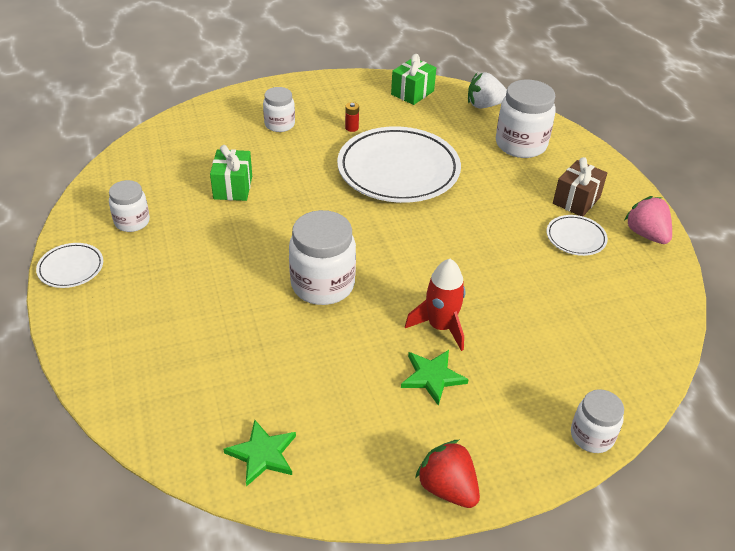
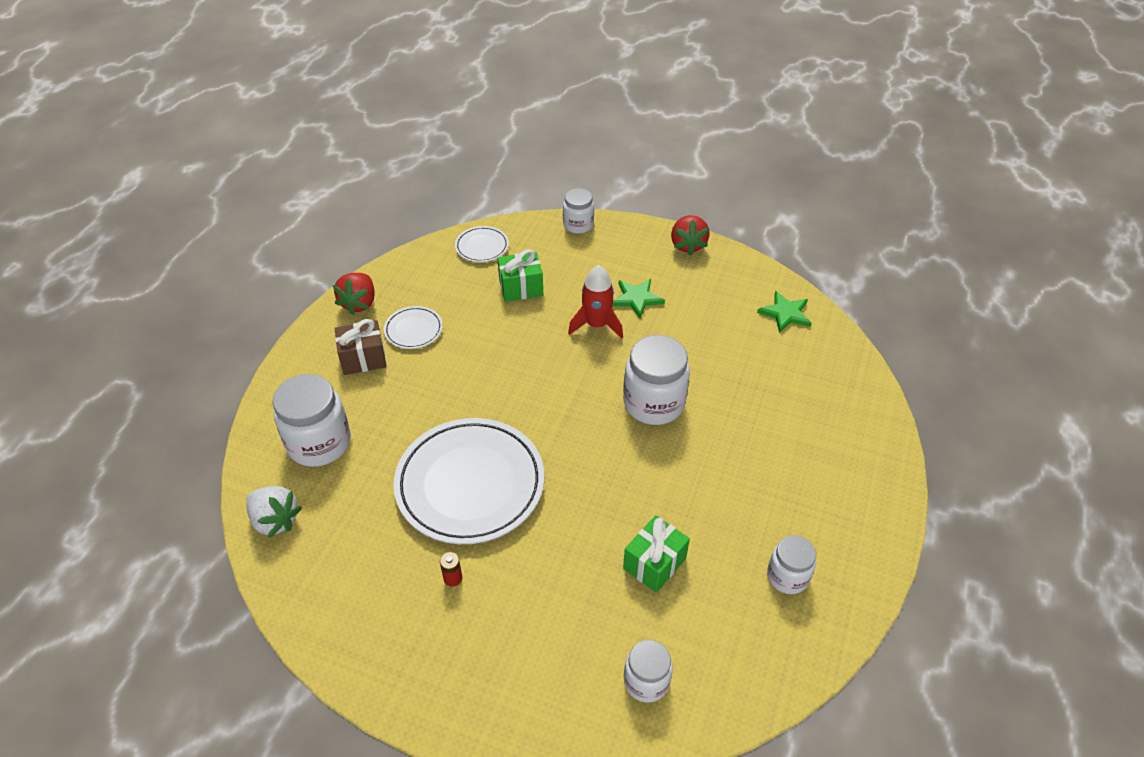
camera: 140 degrees left, 5 degrees up
(71, 268) = (872, 548): white plate -> white plate (482, 247)
(279, 124) = (527, 640): white jar -> white jar (646, 681)
(412, 93) = (321, 596): green gift -> green gift (521, 288)
(646, 234) = (359, 303): pink strawberry -> red strawberry

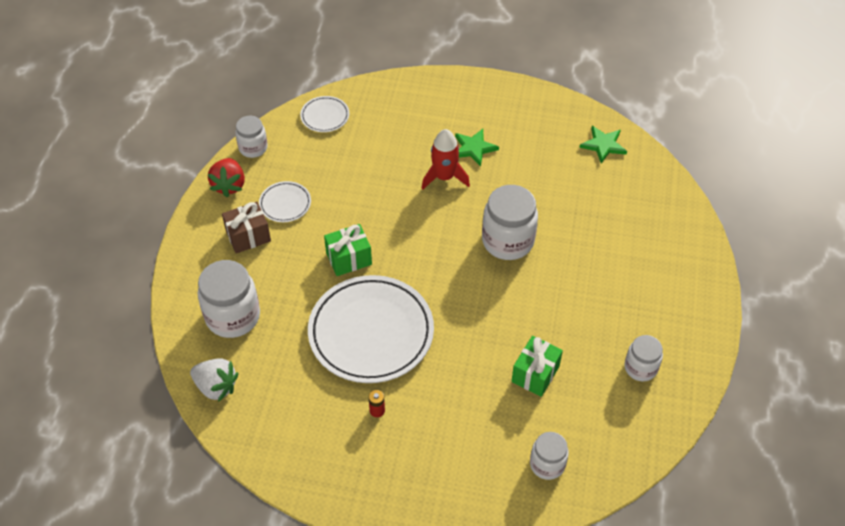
camera: 10 degrees left, 5 degrees up
(521, 288) = (370, 151): green gift -> green gift (349, 258)
(578, 225) = (406, 83): white jar -> white jar (253, 148)
(687, 245) = (508, 91): red strawberry -> none

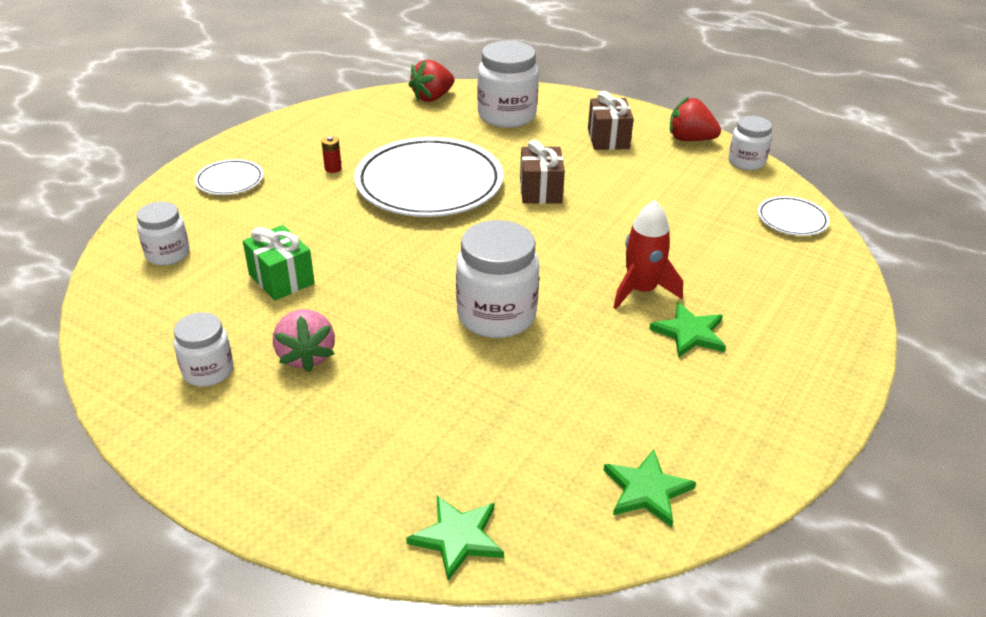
camera: 110 degrees right, 15 degrees down
(216, 387) = (432, 97): white strawberry -> red strawberry
(285, 204) = (646, 167): white plate -> white plate (230, 181)
(349, 258) = (540, 191): green gift -> brown gift
(598, 323) = (306, 356): none -> pink strawberry
(676, 206) = (458, 537): none -> green star

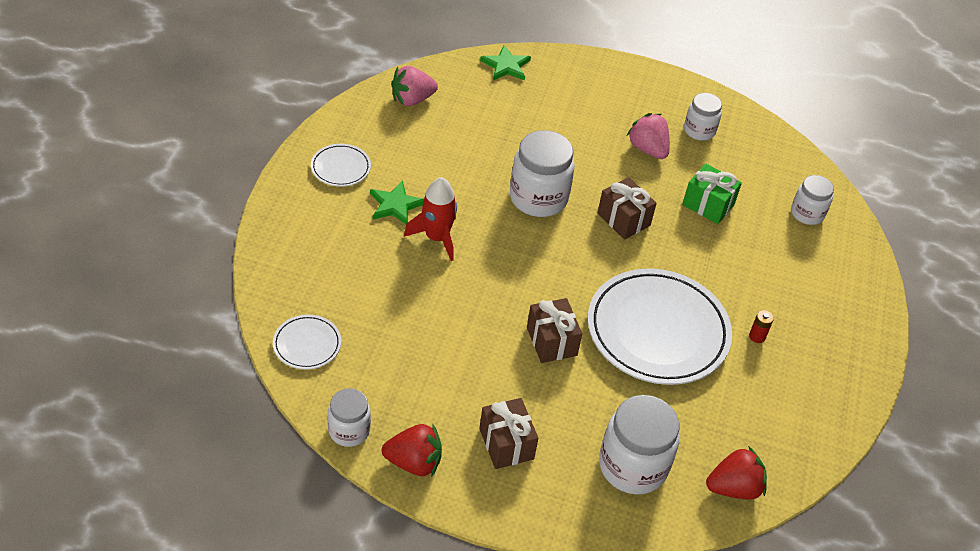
camera: 160 degrees right, 10 degrees up
(230, 181) = (832, 302): white plate -> white plate (340, 168)
(400, 278) = (623, 219): none -> brown gift
(432, 97) = (734, 488): red strawberry -> red strawberry turned 45 degrees clockwise
(647, 490) = (412, 100): green star -> pink strawberry

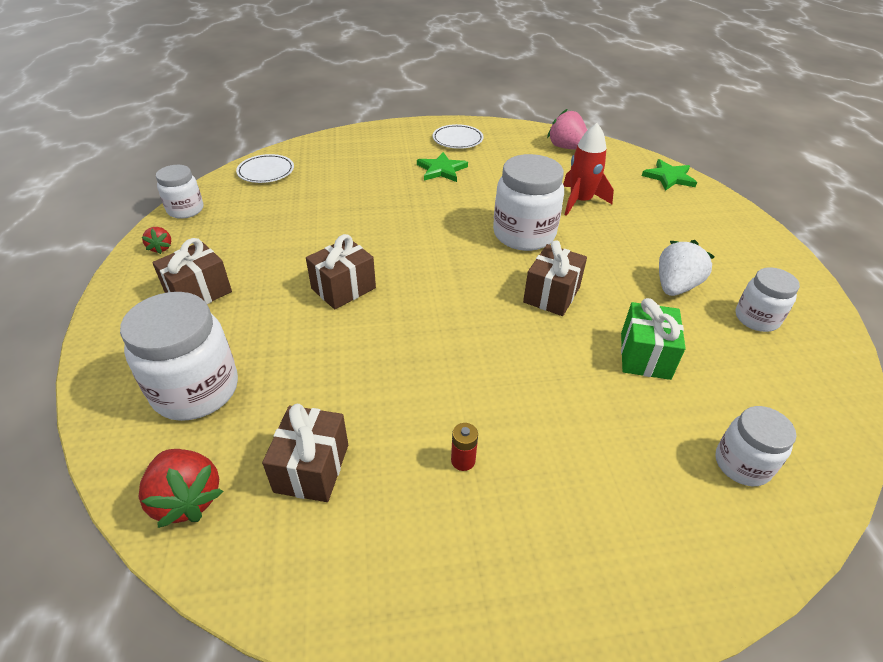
camera: 70 degrees right, 5 degrees down
(414, 462) = (161, 248): red strawberry -> red strawberry, size x0.55
(436, 238) = (422, 196): red rocket -> red rocket (580, 201)
(648, 149) = (675, 286): pink strawberry -> white strawberry
(657, 331) = (408, 361): white plate -> none
(733, 415) = (312, 468): none -> brown gift

